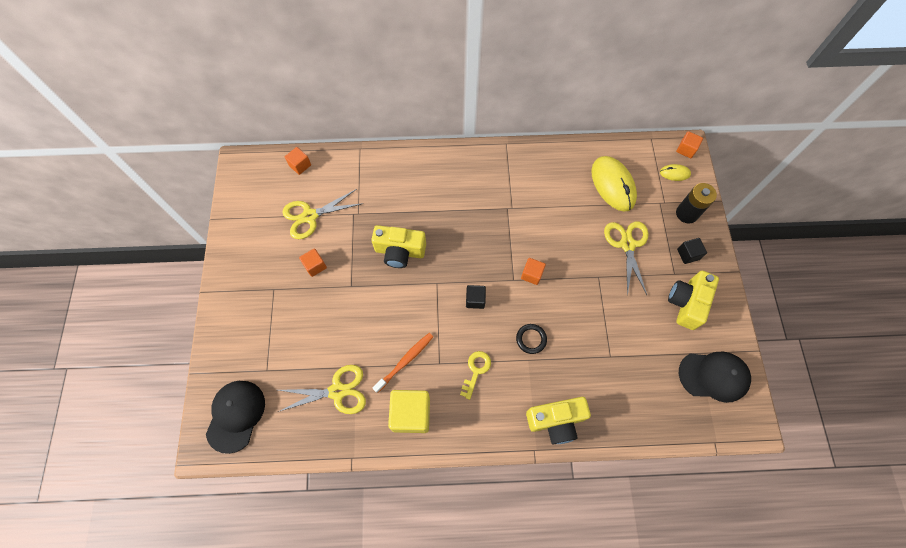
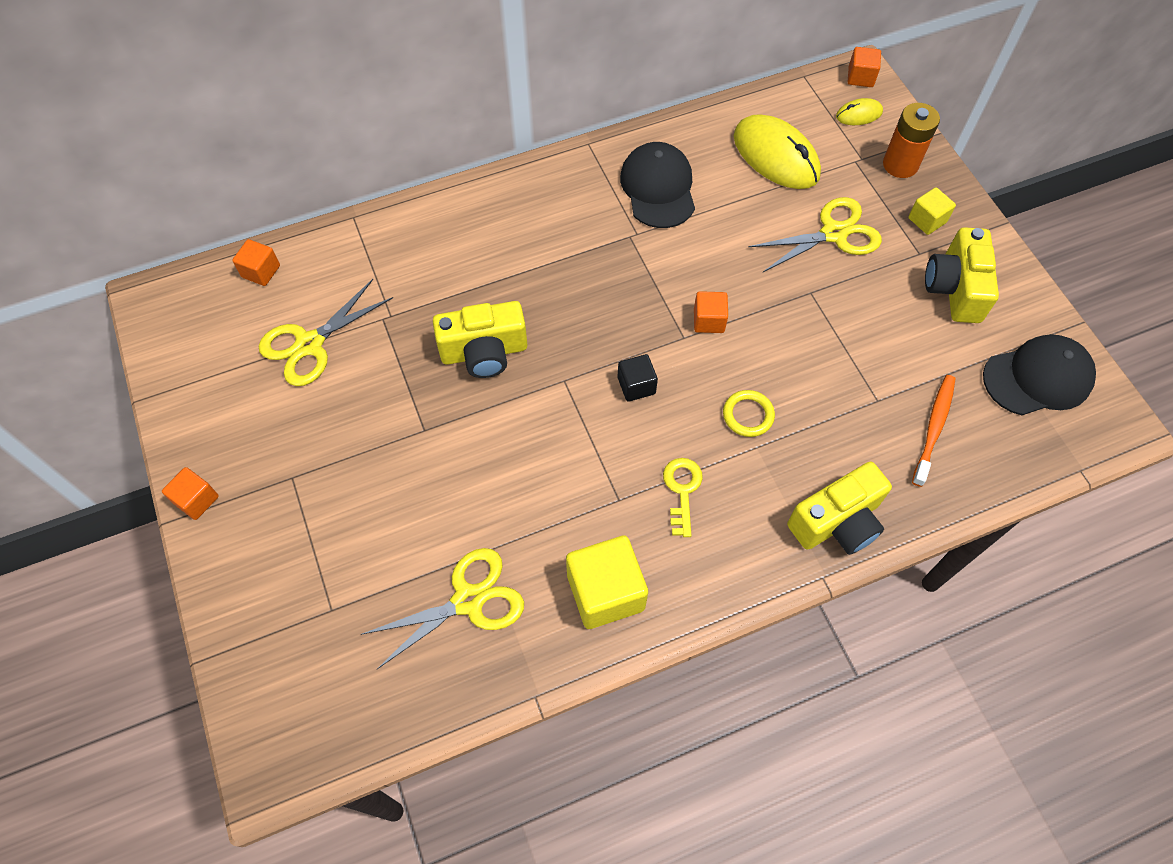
camera: 20 degrees left, 5 degrees down
(236, 415) = (305, 701): black cap -> black cap (658, 188)
(315, 266) = (350, 418): orange cube -> orange cube (196, 500)
(405, 361) = (562, 515): orange toothbrush -> orange toothbrush (933, 428)
(531, 339) = (748, 415): black ring -> yellow ring
(627, 244) = (833, 233): yellow scissors -> yellow scissors turned 90 degrees clockwise
(686, 213) = (900, 165): black battery -> orange battery
(688, 254) = (927, 220): black cube -> yellow cube

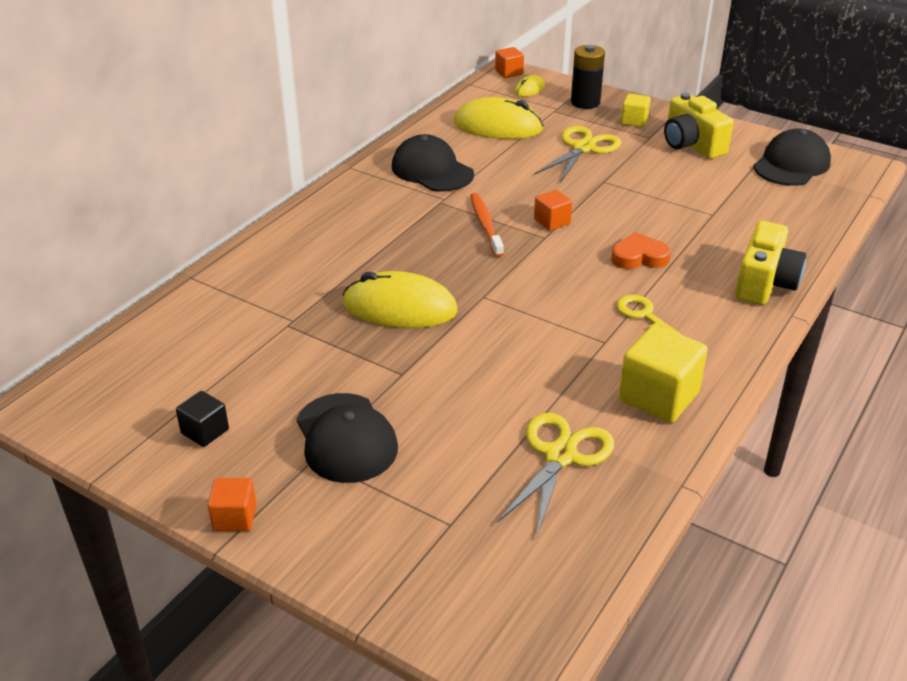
camera: 35 degrees left, 25 degrees down
(261, 271) = (136, 342): orange cube -> none
(310, 344) = (236, 367): yellow scissors -> none
(328, 472) = (346, 438): none -> black cap
(484, 352) = (400, 307): yellow camera -> yellow mouse
(636, 385) = (541, 276): black cube -> black cube (205, 431)
(748, 415) = (639, 257): yellow ring -> orange heart
(900, 165) = (585, 102): orange battery -> black battery
(933, 428) = (763, 212): orange toothbrush -> orange toothbrush (485, 225)

